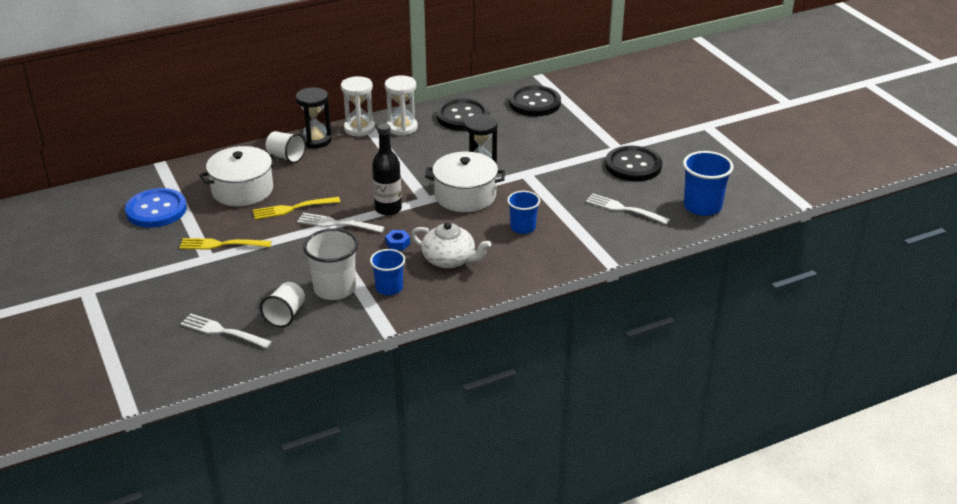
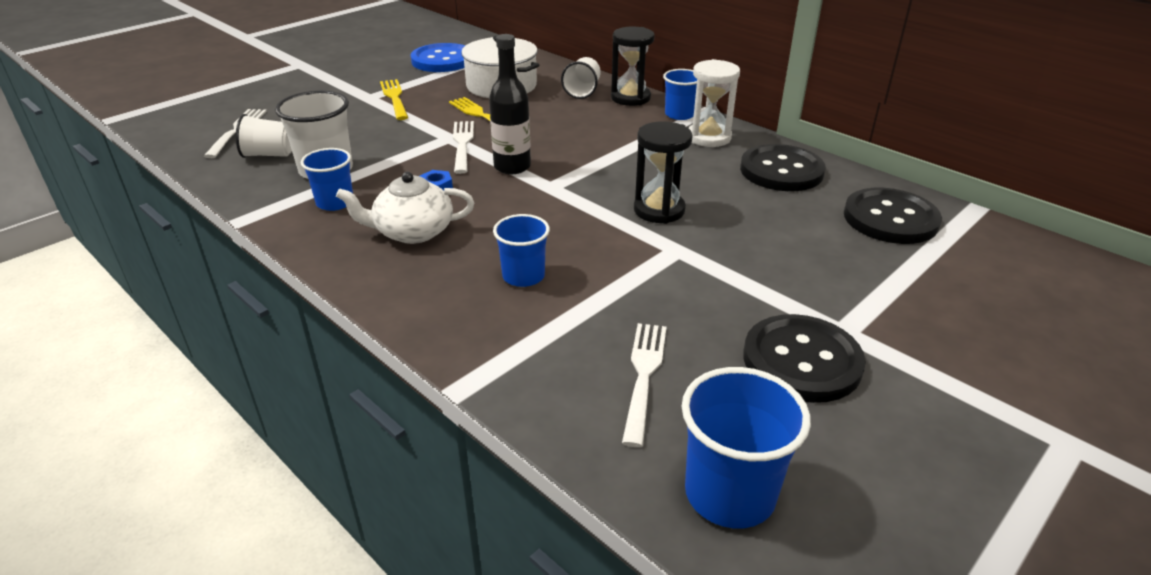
camera: 70 degrees right, 0 degrees up
(359, 128) = (679, 114): white hourglass -> blue cup
(449, 260) = (413, 232): white teapot -> white teapot turned 75 degrees clockwise
(465, 196) = (578, 212): white pot -> none

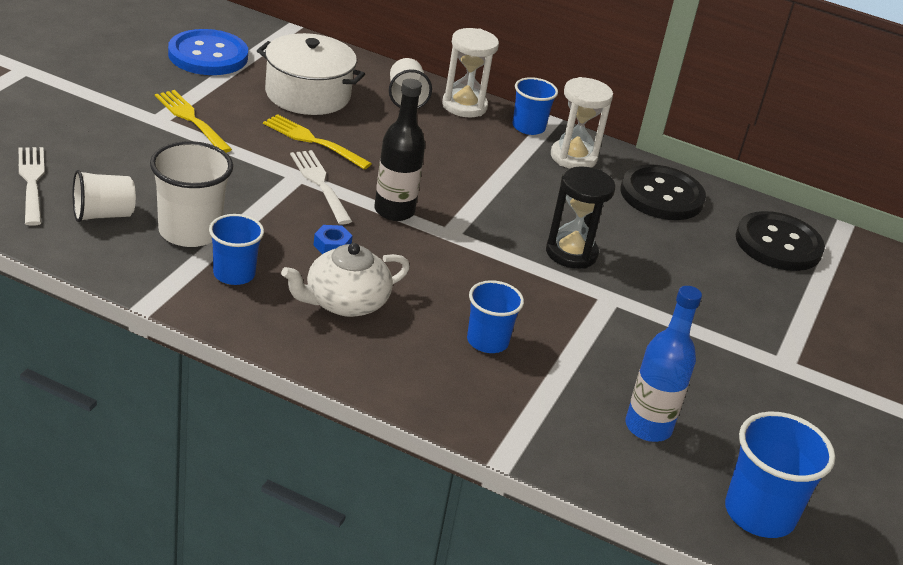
camera: 25 degrees left, 0 degrees up
(630, 98) = (464, 106): black hourglass -> white hourglass
(644, 377) = (648, 427): white fork -> blue bottle
(801, 361) = (763, 396): black button -> none

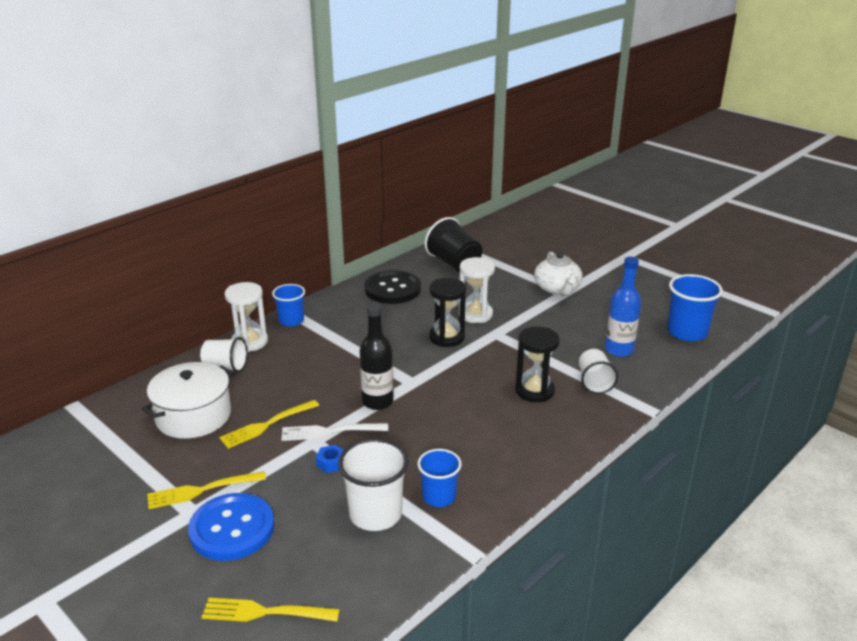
camera: 65 degrees left, 5 degrees down
(32, 183) = (266, 612): white fork -> yellow fork
(103, 215) = (335, 566): white cup -> white cup (594, 382)
(208, 55) = (94, 464): blue button -> blue button (232, 529)
(332, 246) = (414, 439): blue nut -> blue nut (331, 463)
(345, 302) = (484, 445): white teapot -> white teapot (557, 289)
(487, 341) = (534, 391): blue cup -> black hourglass
(573, 157) = (337, 311): white hourglass -> white hourglass (475, 314)
(778, 244) = (454, 264): black button -> black cup

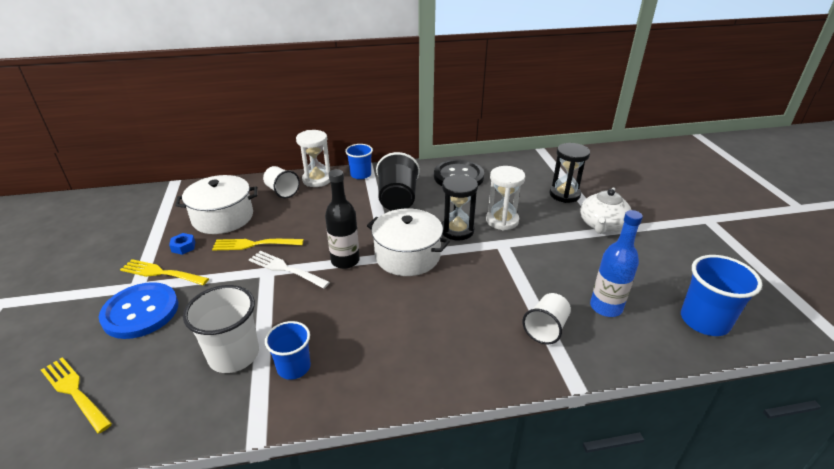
camera: 35 degrees right, 5 degrees up
(331, 463) = (257, 294): blue nut -> blue nut (183, 247)
(428, 375) = (407, 255): none -> white pot
(454, 264) = (530, 173): black cup -> black cup (397, 199)
(534, 391) = (480, 310): black hourglass -> black hourglass (564, 194)

